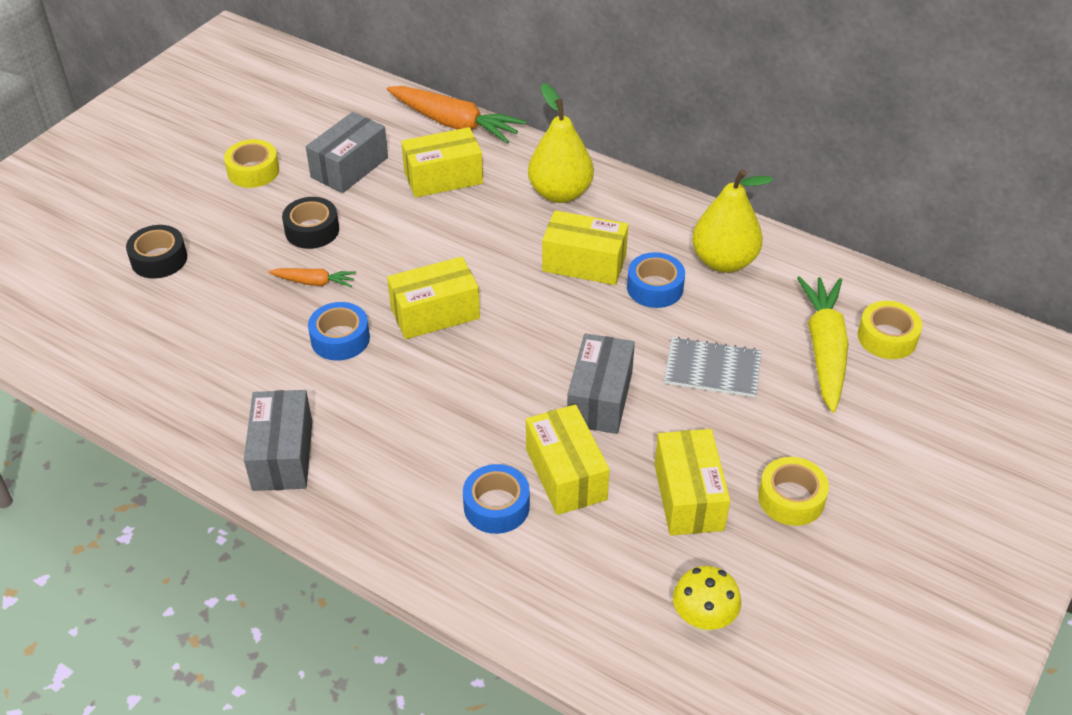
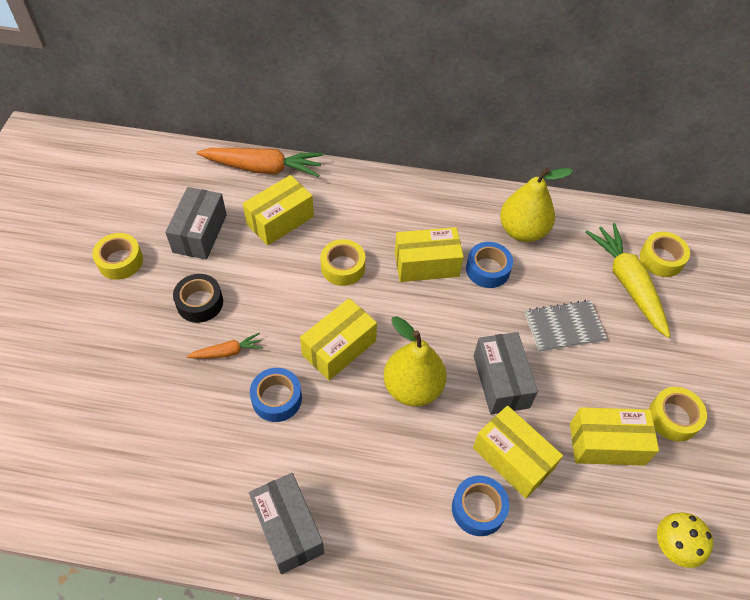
camera: 25 degrees left, 10 degrees up
(159, 259) = (81, 374): black tape -> none
(486, 240) = (343, 267): none -> yellow tape
(560, 193) = (376, 208): yellow pear -> yellow pear (413, 388)
(688, 497) = (606, 444): yellow box -> yellow box turned 60 degrees counterclockwise

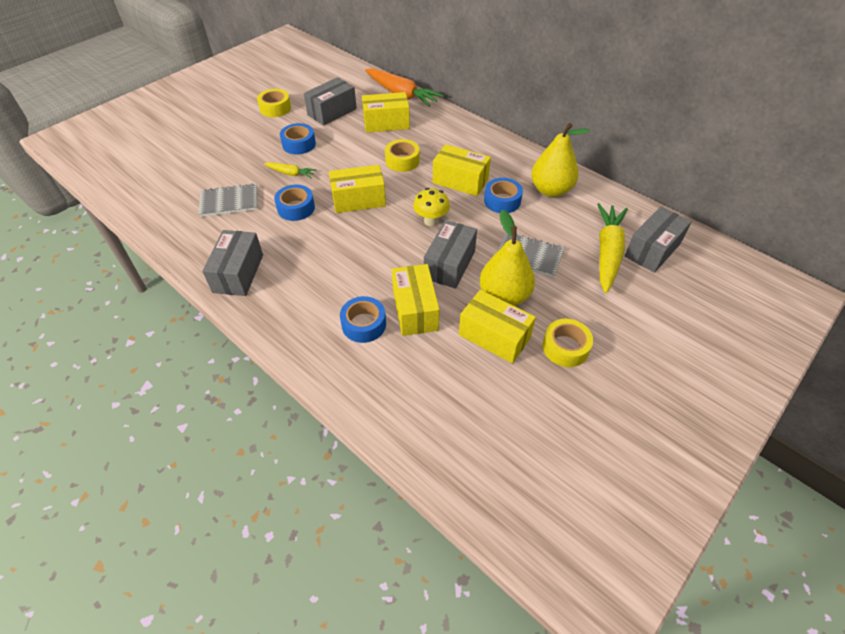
camera: 35 degrees right, 5 degrees down
(186, 434) = (229, 202): none -> grey notebook
(200, 303) = (299, 144): black tape -> blue tape
(228, 352) = (291, 173): orange carrot -> yellow carrot
(413, 388) = (385, 240): yellow pear -> yellow pear (504, 296)
(661, 259) = (652, 250): yellow tape -> grey box
(672, 547) = (485, 423): yellow mushroom -> yellow mushroom (431, 221)

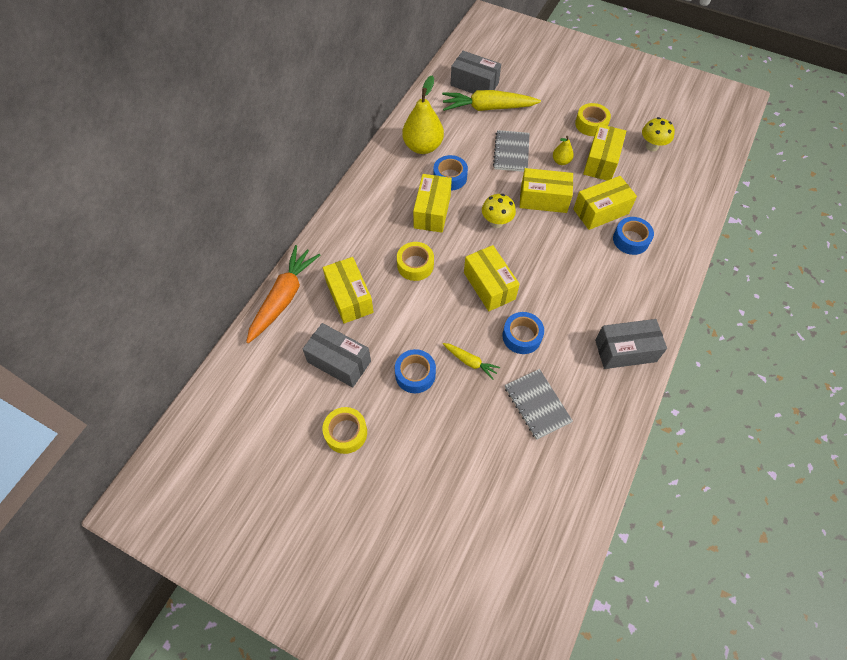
camera: 105 degrees left, 10 degrees up
(291, 173) = (470, 362): yellow carrot -> yellow carrot turned 120 degrees clockwise
(449, 264) = (543, 199): grey box -> yellow box
(504, 296) = (561, 161): yellow pear -> yellow pear, size x0.49
(509, 406) = (652, 146): none -> yellow mushroom

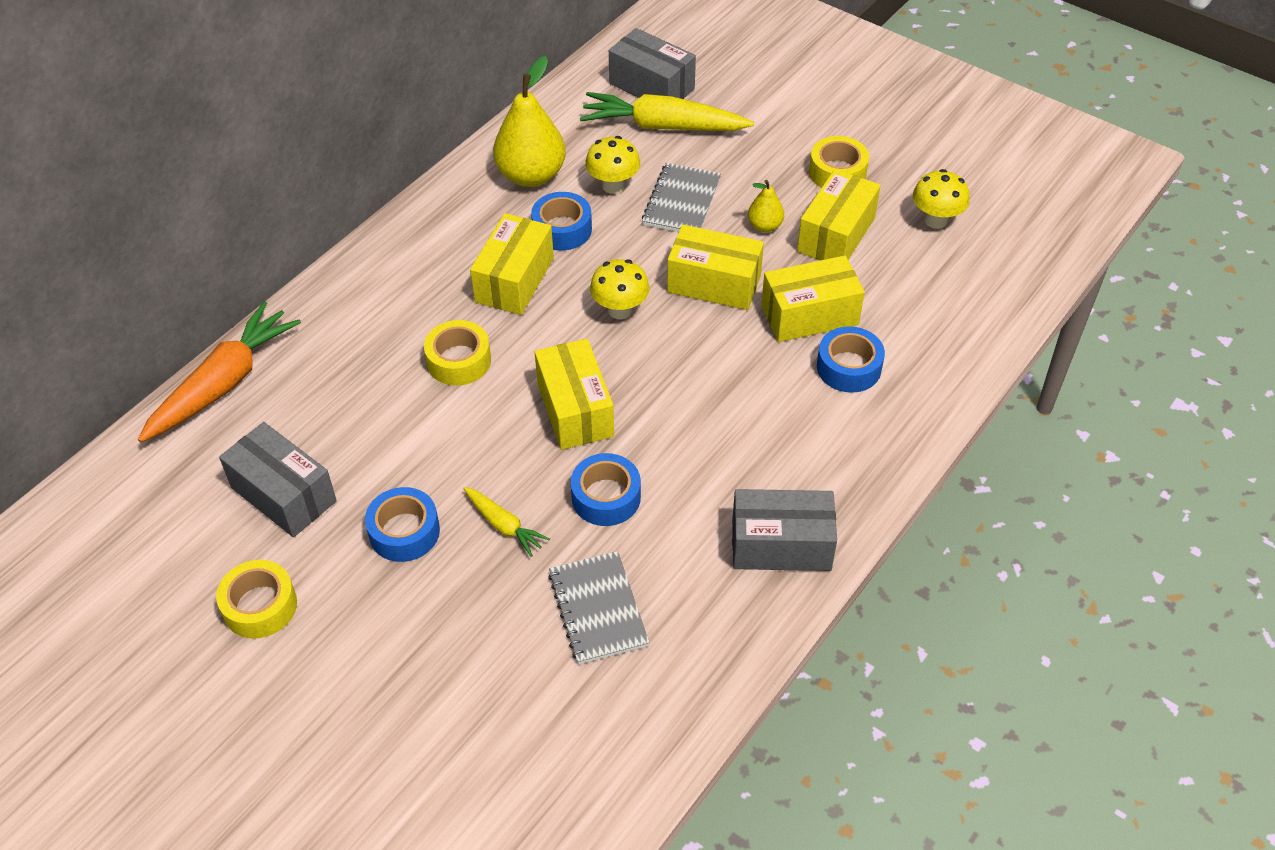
camera: 10 degrees right, 10 degrees down
(349, 297) = (332, 397): yellow box -> none
(470, 147) = (613, 186): none -> yellow mushroom

